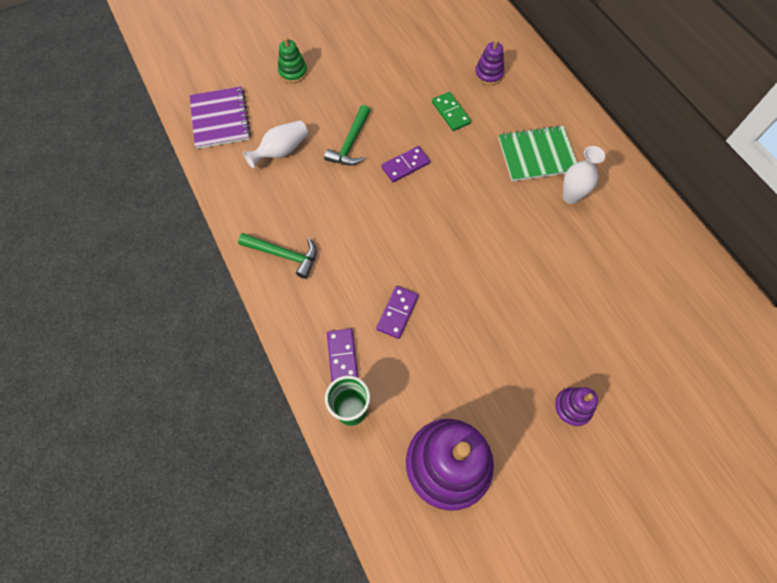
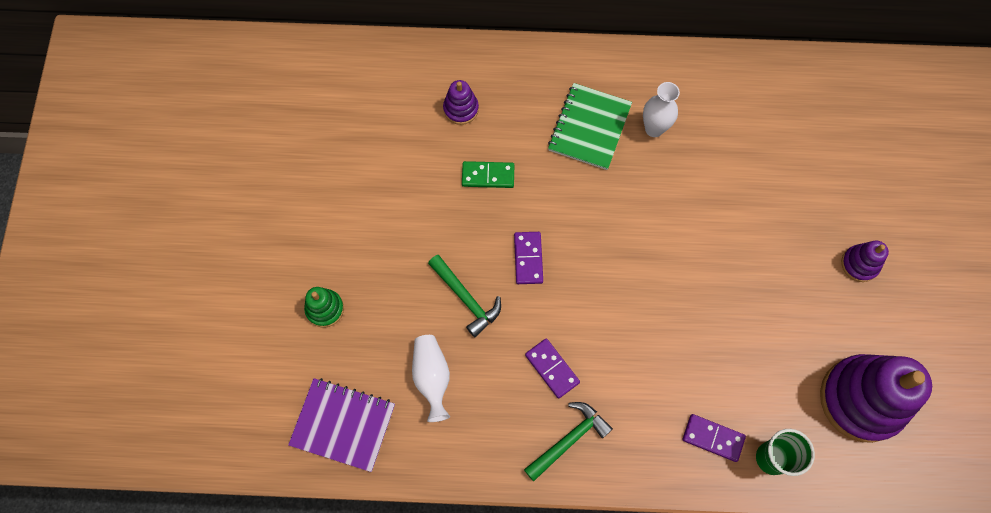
camera: 60 degrees left, 5 degrees up
(397, 313) = (694, 361): purple domino -> purple domino (552, 368)

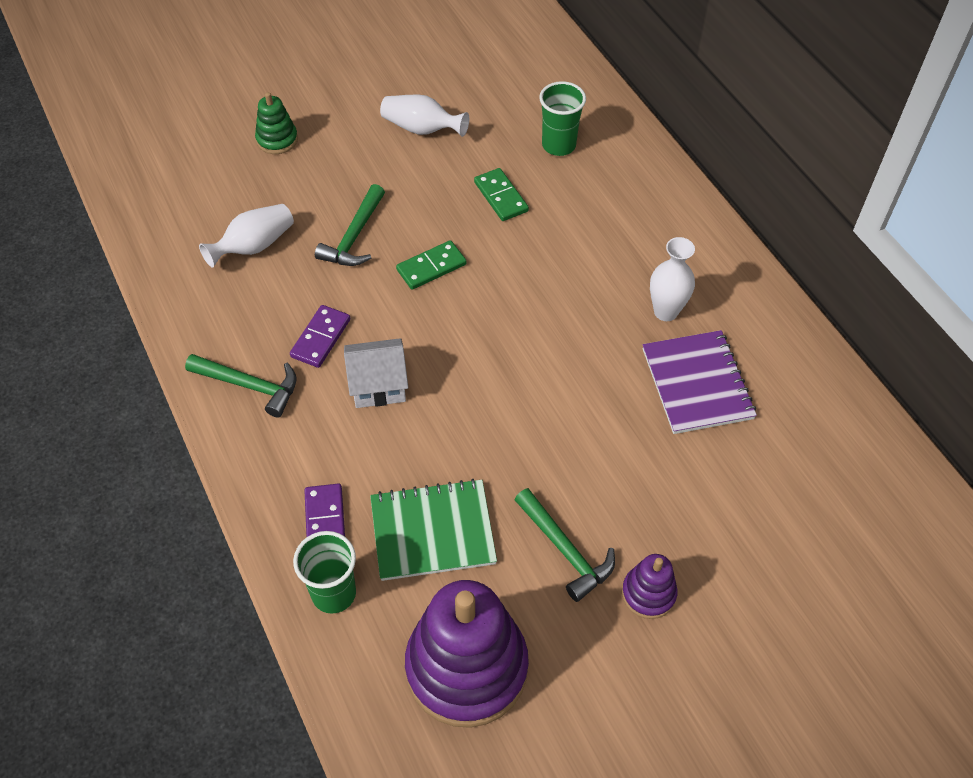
camera: 60 degrees right, 15 degrees down
(343, 425) = (169, 202): purple notebook -> purple notebook (697, 384)
(382, 195) = (422, 129): none -> white vase
(461, 109) = (558, 145): purple stacking toy -> green cup
(528, 258) = (431, 267): purple domino -> green domino
(589, 127) = (621, 255): green notebook -> green notebook (432, 531)
(616, 348) = (378, 385): none -> white house
(807, 296) = (565, 550): none -> green hammer

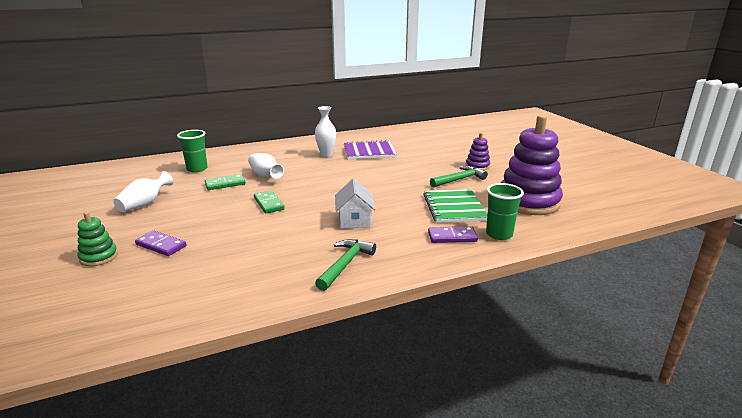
camera: 85 degrees left, 30 degrees down
(254, 246) = (210, 265): white vase -> white vase (265, 175)
(321, 338) = (311, 238): purple domino -> purple domino (161, 245)
(354, 236) = (227, 227): green hammer -> none

